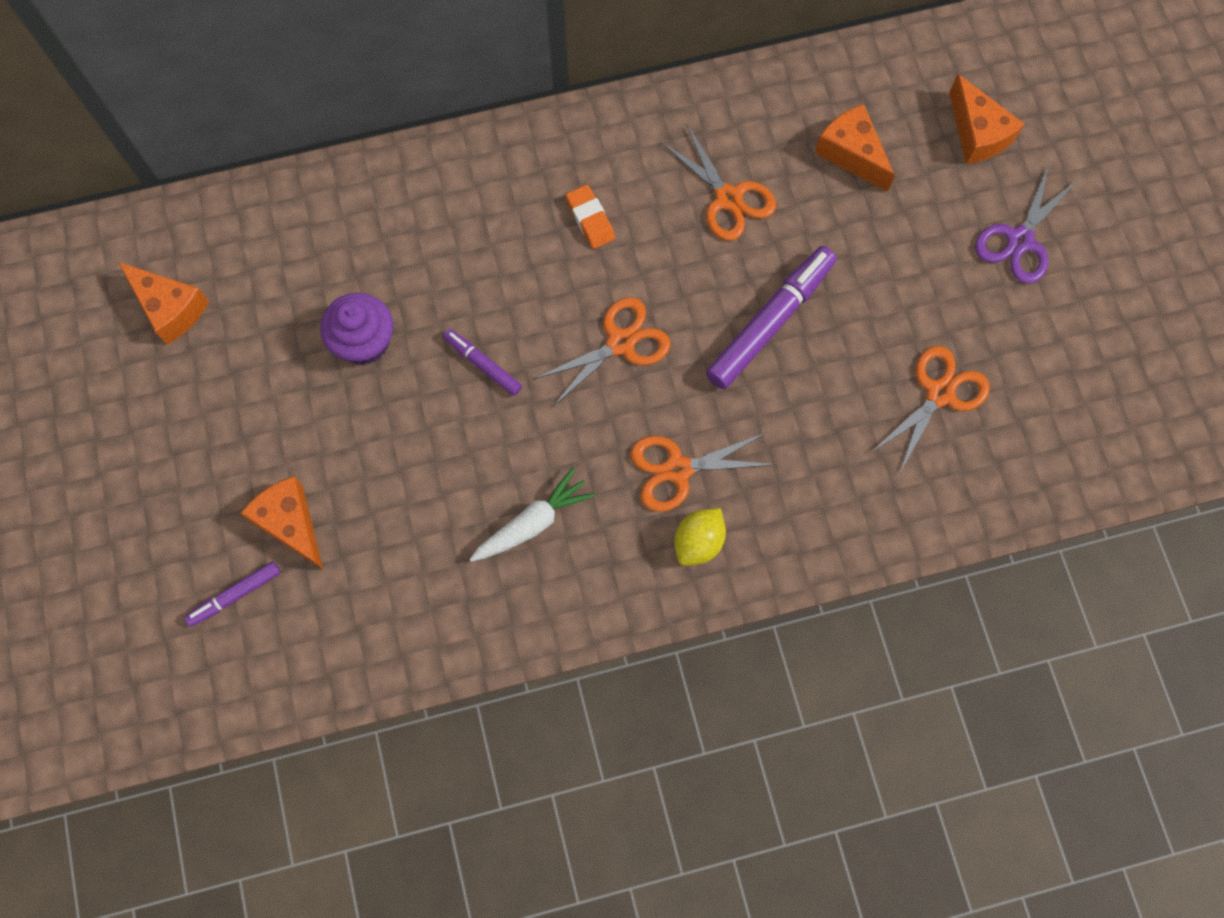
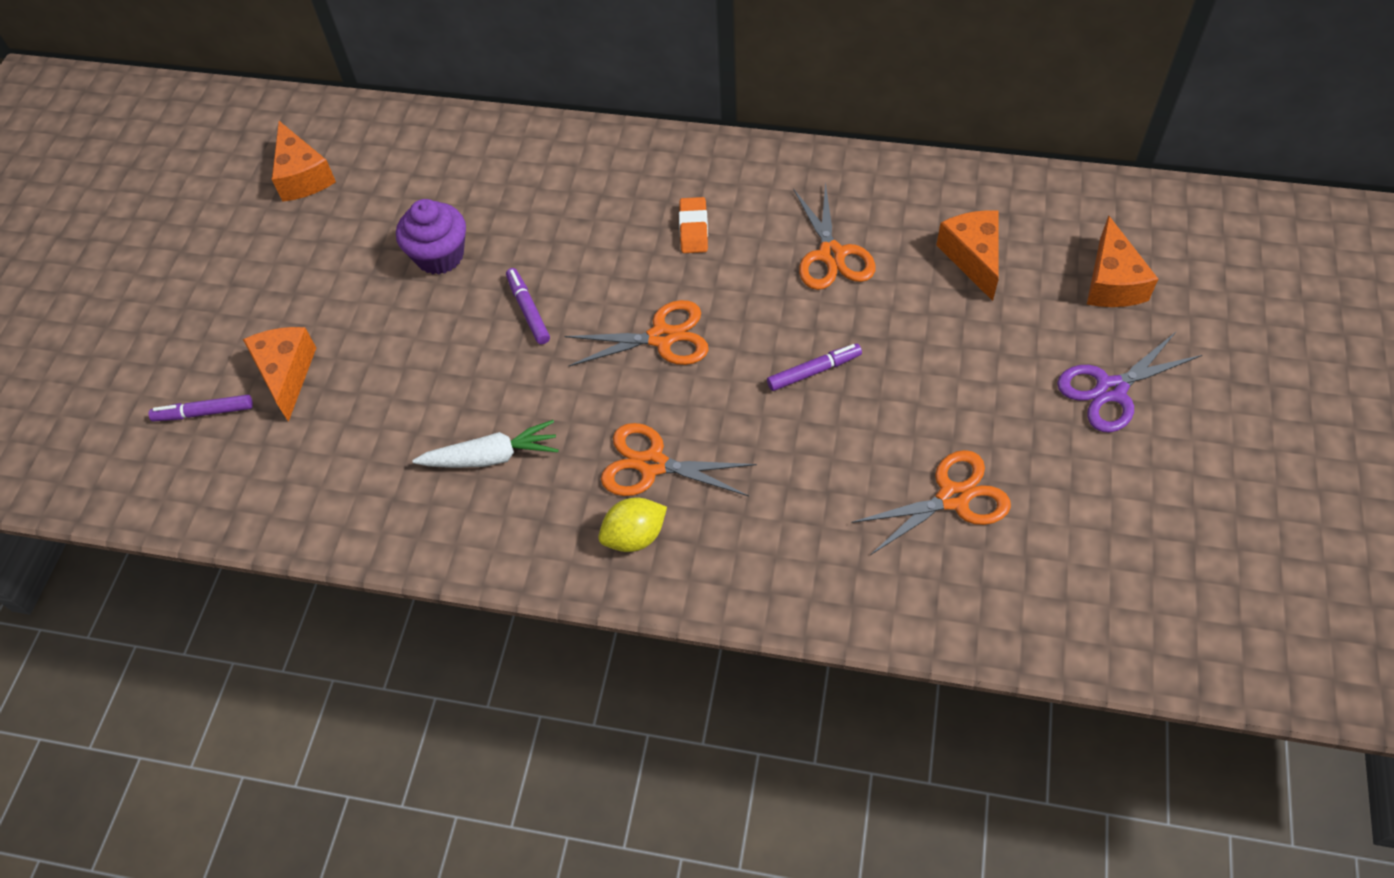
camera: 30 degrees right, 15 degrees down
(770, 322) = (814, 371): purple marker -> purple marker, size x0.52

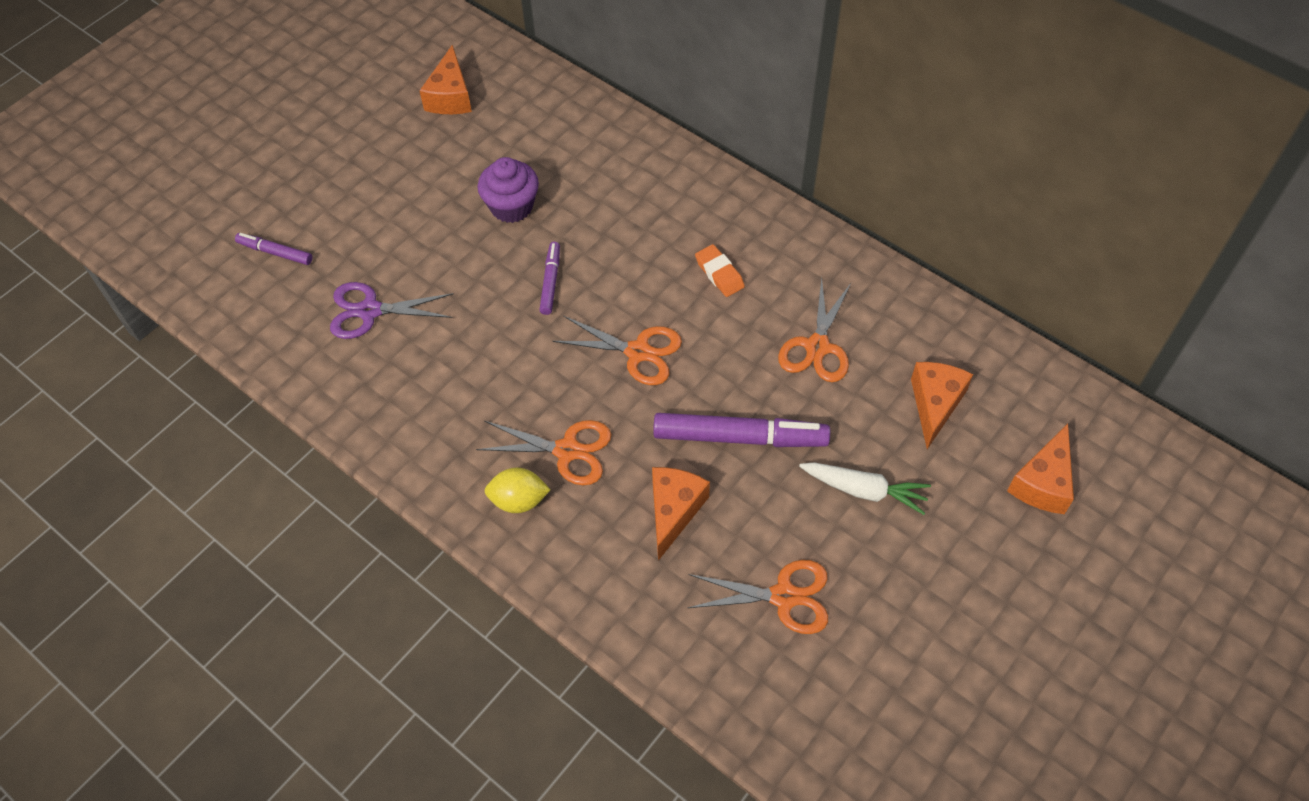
camera: 25 degrees right, 0 degrees up
(286, 374) = (348, 249): orange cheese -> orange cheese (673, 511)
(491, 457) = (453, 385): white carrot -> white carrot (864, 490)
(652, 464) = (567, 451): orange scissors -> orange scissors turned 150 degrees clockwise
(693, 229) = (719, 274): orange eraser -> orange eraser turned 60 degrees counterclockwise
(814, 371) = (740, 437): purple marker -> purple marker, size x1.91
(1111, 390) = (977, 574): purple scissors -> purple scissors (370, 311)

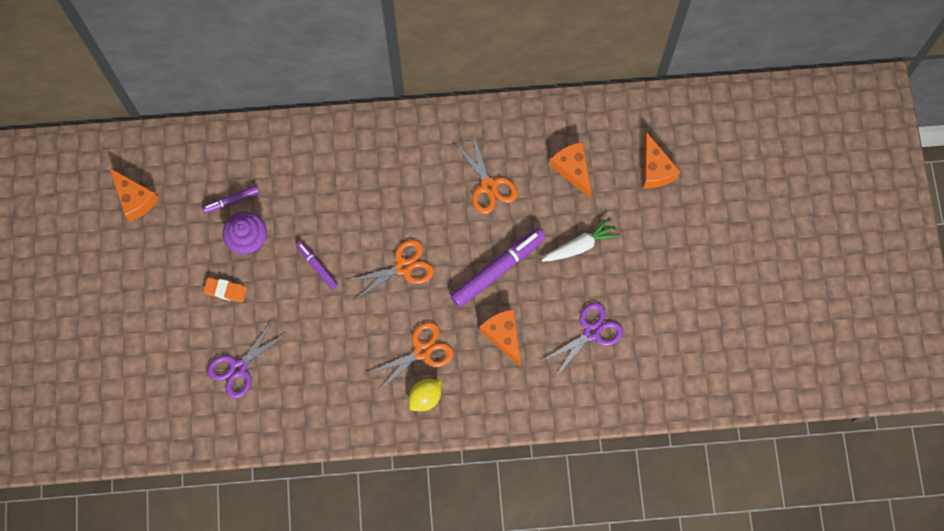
camera: 45 degrees left, 15 degrees up
(275, 252) = (146, 381): purple marker -> purple marker (231, 201)
(719, 274) = (400, 185): orange eraser -> orange eraser (226, 291)
(783, 597) = (592, 332): orange scissors -> purple scissors

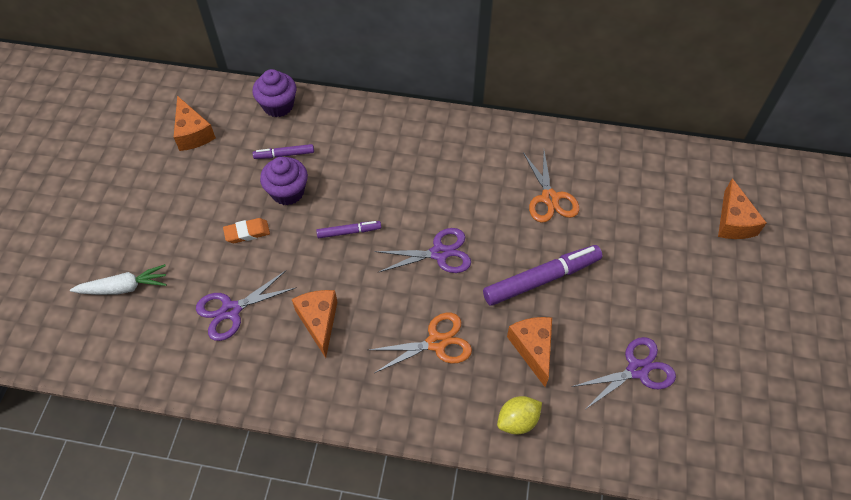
camera: 15 degrees right, 15 degrees down
(206, 147) = (278, 106): none -> purple cupcake
(226, 291) = (247, 233): orange eraser -> orange eraser turned 45 degrees counterclockwise
(317, 266) = (349, 232): purple marker -> purple marker turned 105 degrees clockwise
(403, 267) = (439, 253): orange scissors -> purple scissors
(425, 397) = (426, 394): yellow lemon -> yellow lemon (517, 421)
(572, 169) = (642, 202): orange cheese -> orange cheese (319, 321)
(580, 246) = (638, 276): white carrot -> white carrot (124, 287)

